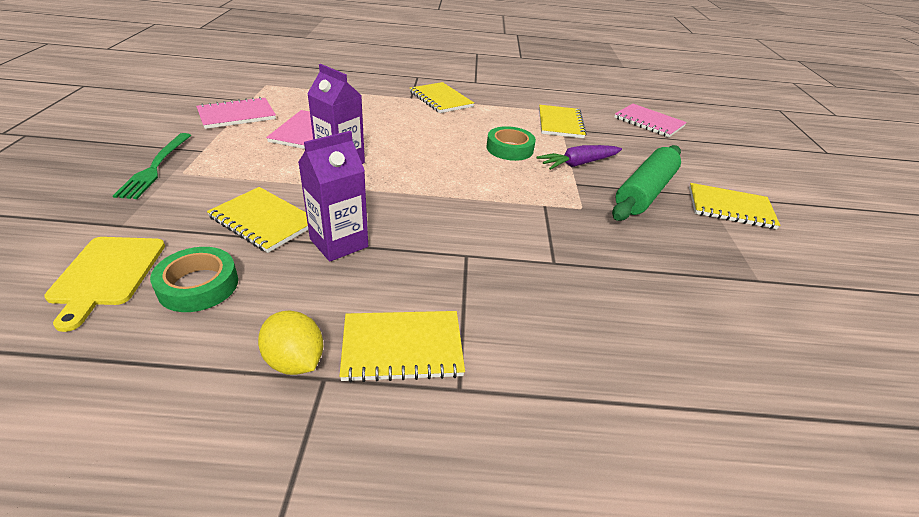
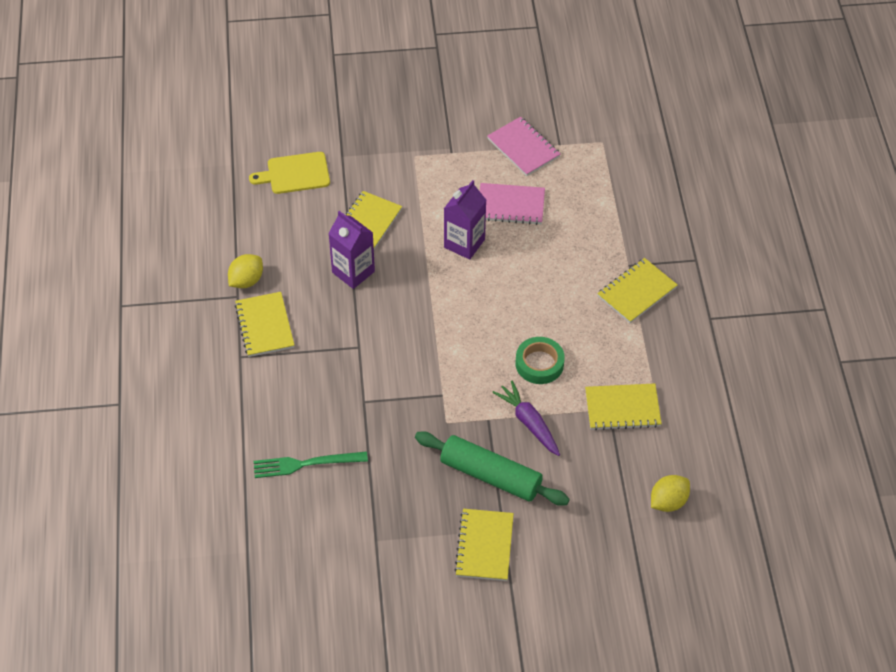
camera: 85 degrees right, 15 degrees up
(155, 167) = (417, 138): green fork -> green fork (305, 464)
(198, 285) = (295, 217): green tape -> none
(649, 122) = (668, 502): pink notebook -> yellow lemon

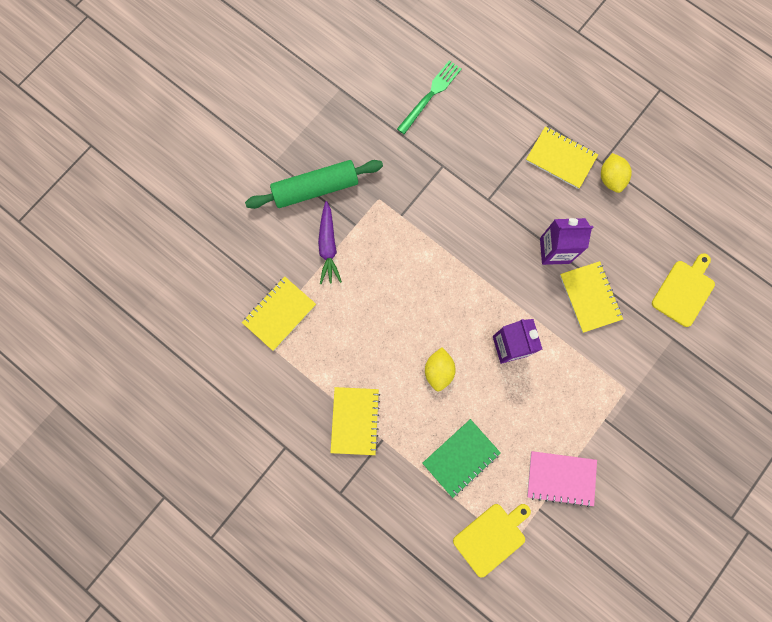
camera: 135 degrees right, 25 degrees up
(484, 546) = (274, 141): yellow notebook -> none
(510, 205) = (514, 412): pink notebook -> none
(529, 423) = (328, 246): purple carrot -> purple carrot turned 75 degrees clockwise
(539, 364) = (364, 296): green tape -> none
(581, 211) = (461, 457): none -> green notebook
(611, 156) = (491, 537): none -> yellow cutting board
(668, 502) = (191, 272): yellow lemon -> yellow lemon (438, 371)

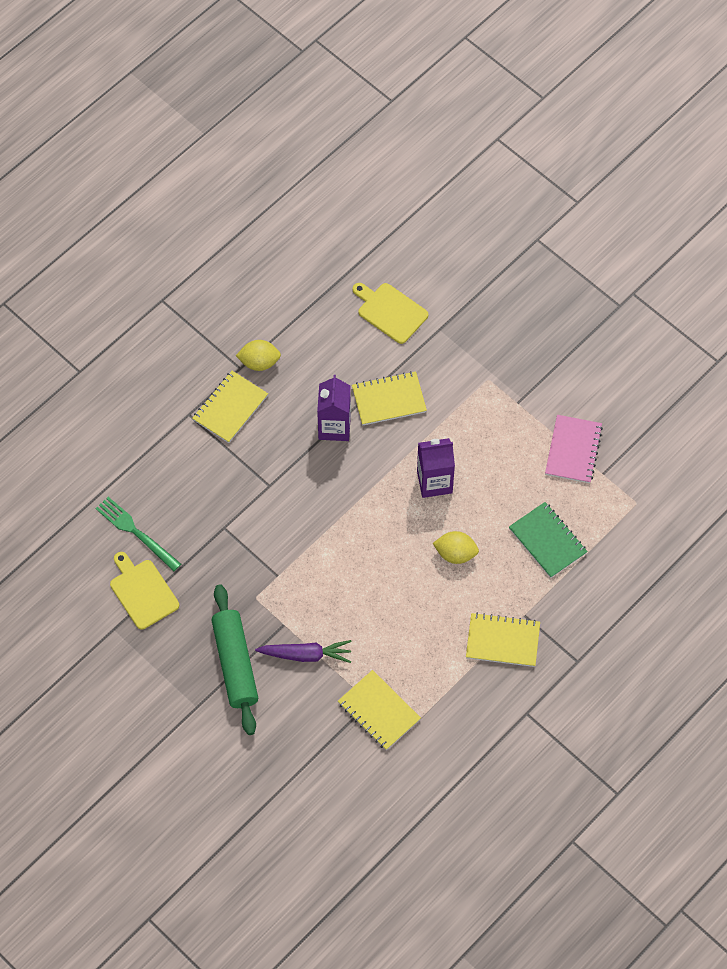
camera: 85 degrees left, 15 degrees down
(491, 537) = (628, 520): yellow cutting board -> yellow cutting board (142, 592)

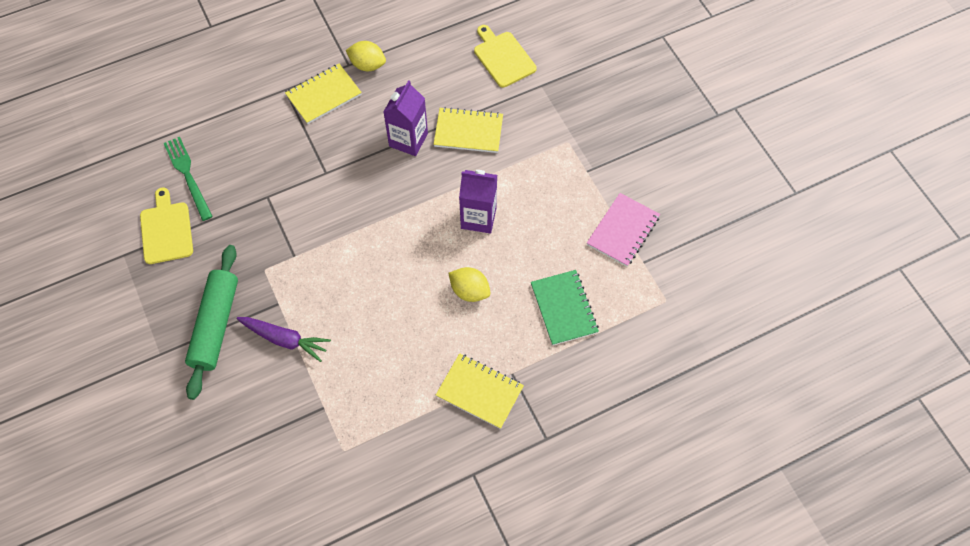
camera: 20 degrees right, 0 degrees up
(379, 711) = (328, 419): yellow notebook -> none

